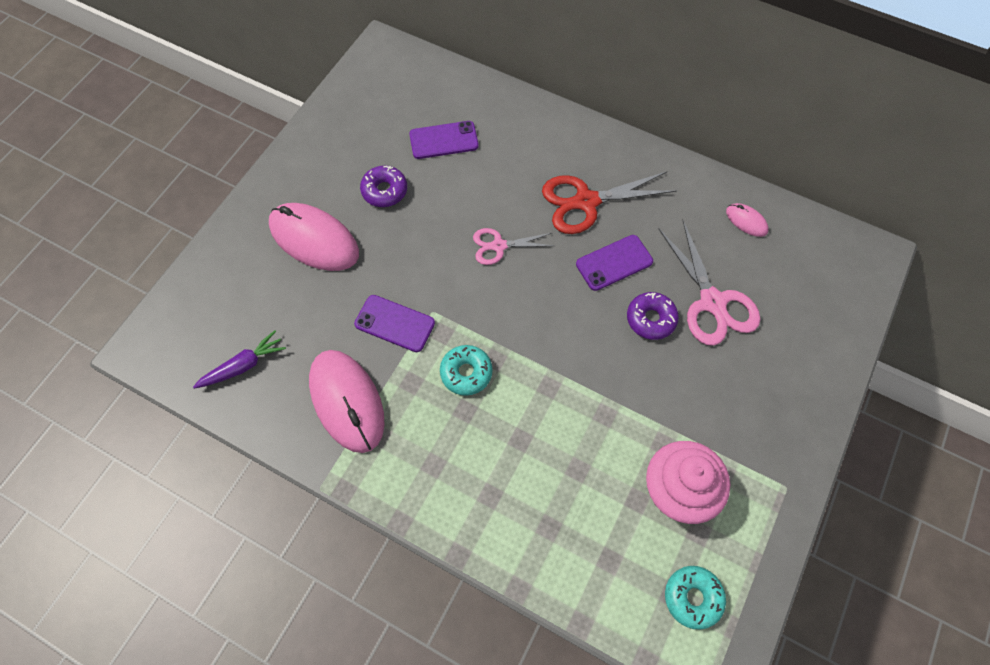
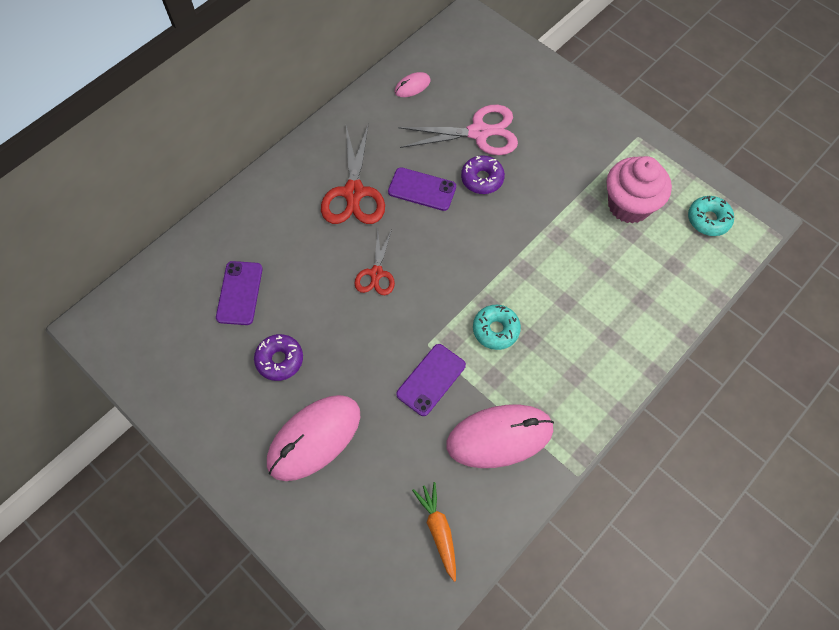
camera: 75 degrees left, 0 degrees up
(243, 366) = (438, 530): purple carrot -> orange carrot
(498, 246) = (376, 273): pink scissors -> red scissors
(614, 263) = (422, 189): purple phone -> purple phone turned 60 degrees counterclockwise

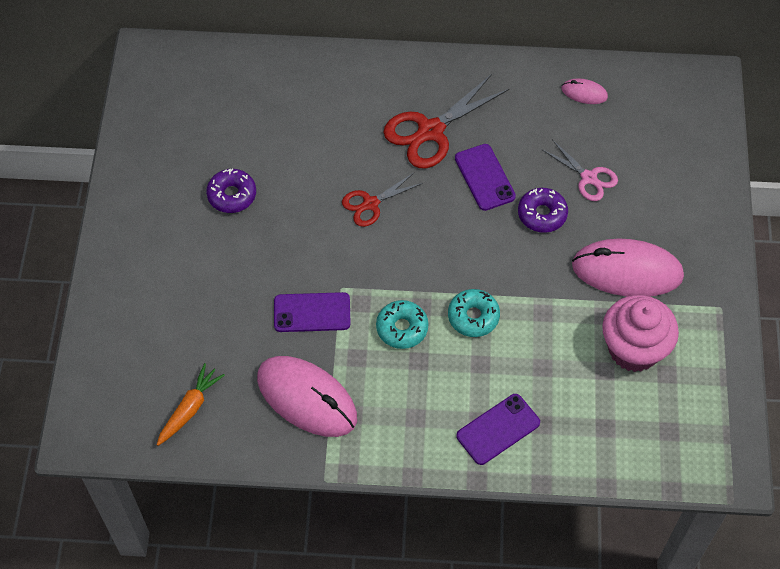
camera: 50 degrees right, 5 degrees down
(239, 293) = (263, 124): purple phone -> purple phone (498, 429)
(314, 438) = (189, 268): pink mouse -> pink mouse (627, 271)
(479, 132) = (589, 178): pink scissors -> pink scissors, size x0.60
(708, 219) = (686, 426): turquoise donut -> turquoise donut (473, 317)

